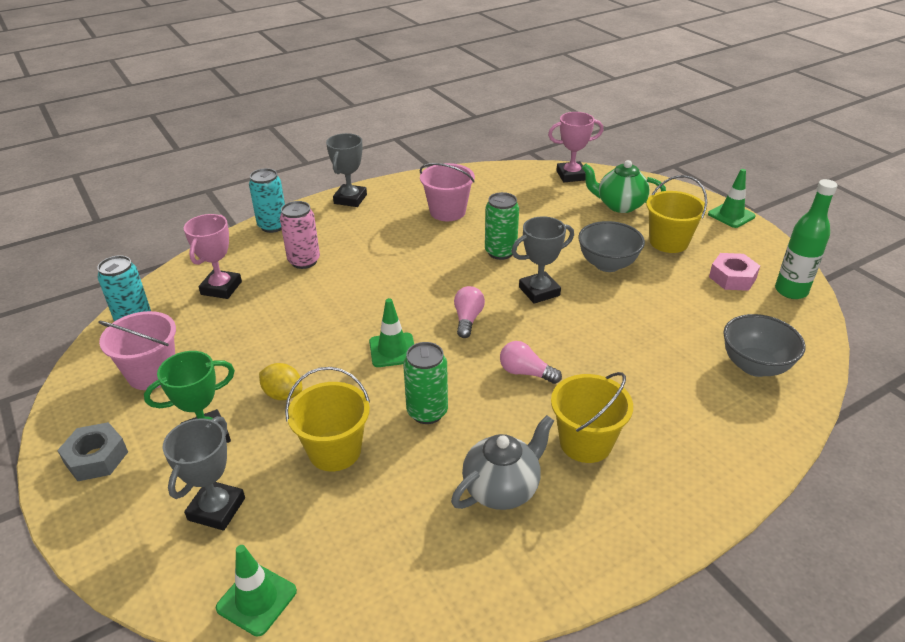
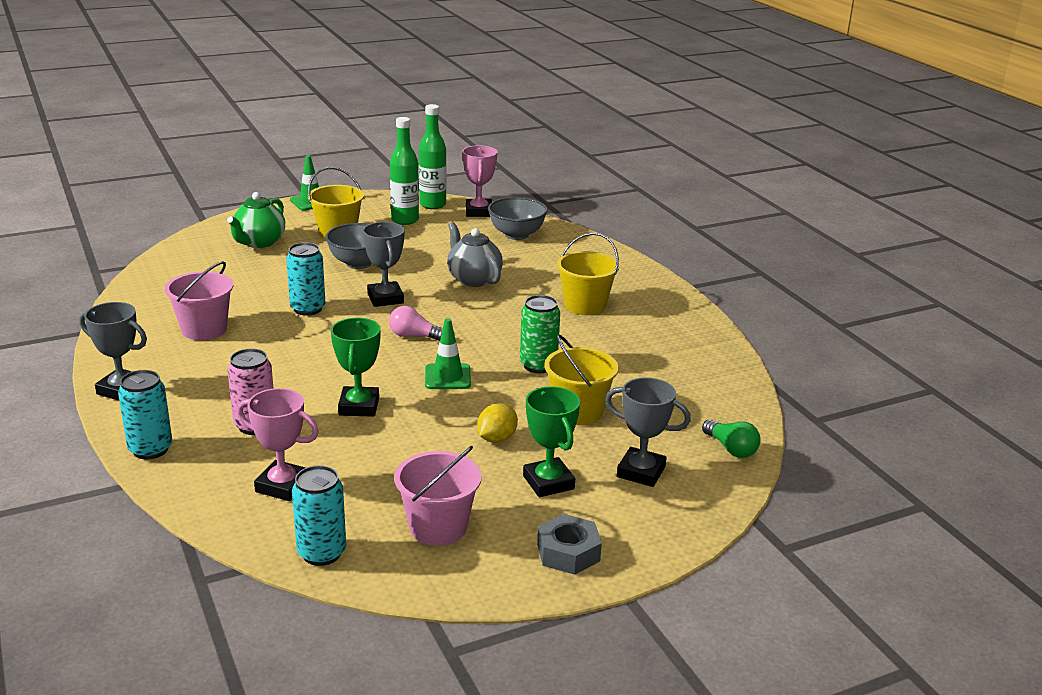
camera: 85 degrees left, 10 degrees down
(256, 599) = (731, 449): green traffic cone -> green light bulb
(335, 306) = (359, 406): none -> green trophy
(500, 252) = (308, 309): green can -> turquoise can
(502, 489) = (628, 342): grey teapot -> grey teapot (473, 279)
(525, 373) = (499, 318): pink light bulb -> none
(571, 175) = (178, 255): pink trophy -> pink trophy (479, 212)
(732, 278) = (405, 220): pink nut -> green bottle

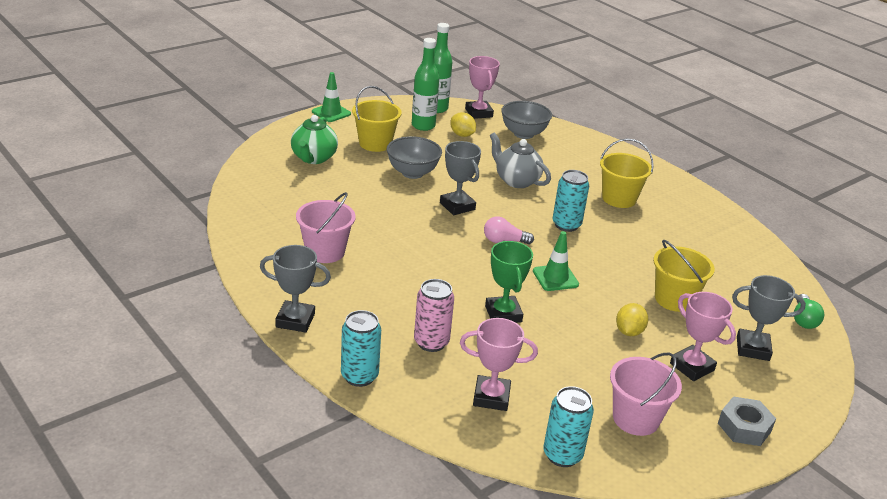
camera: 15 degrees left, 5 degrees up
(308, 309) = (400, 222): turquoise can -> turquoise can (566, 225)
(443, 231) = (462, 135): none -> yellow lemon
(538, 365) = (618, 259): green can -> none
(548, 482) = (692, 367): green trophy -> pink trophy
(731, 449) = (803, 320): green light bulb -> green light bulb turned 60 degrees clockwise

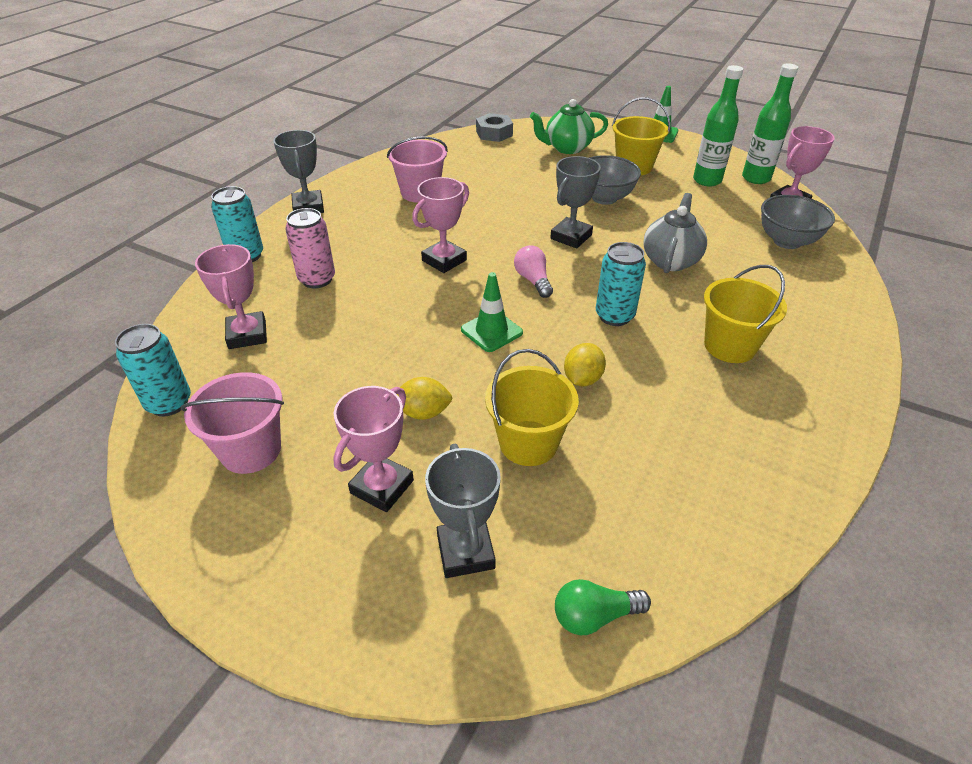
camera: 70 degrees right, 10 degrees up
(448, 271) = (444, 260): none -> pink trophy
(462, 135) = (722, 205): yellow lemon -> yellow lemon (582, 379)
(503, 314) = (393, 310): green trophy -> none
(744, 427) = (271, 566): grey nut -> grey nut (494, 133)

